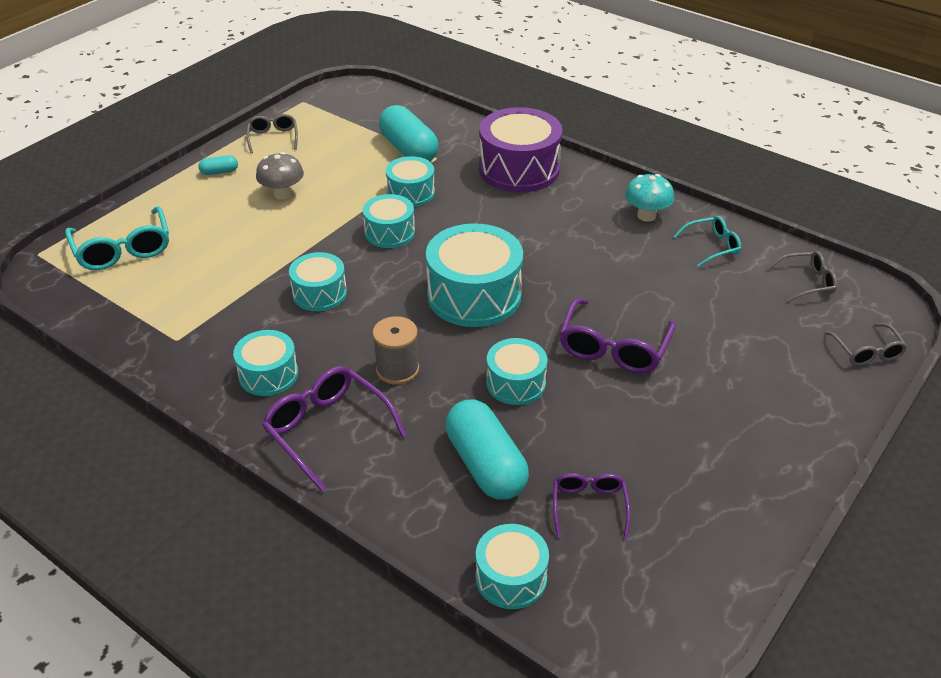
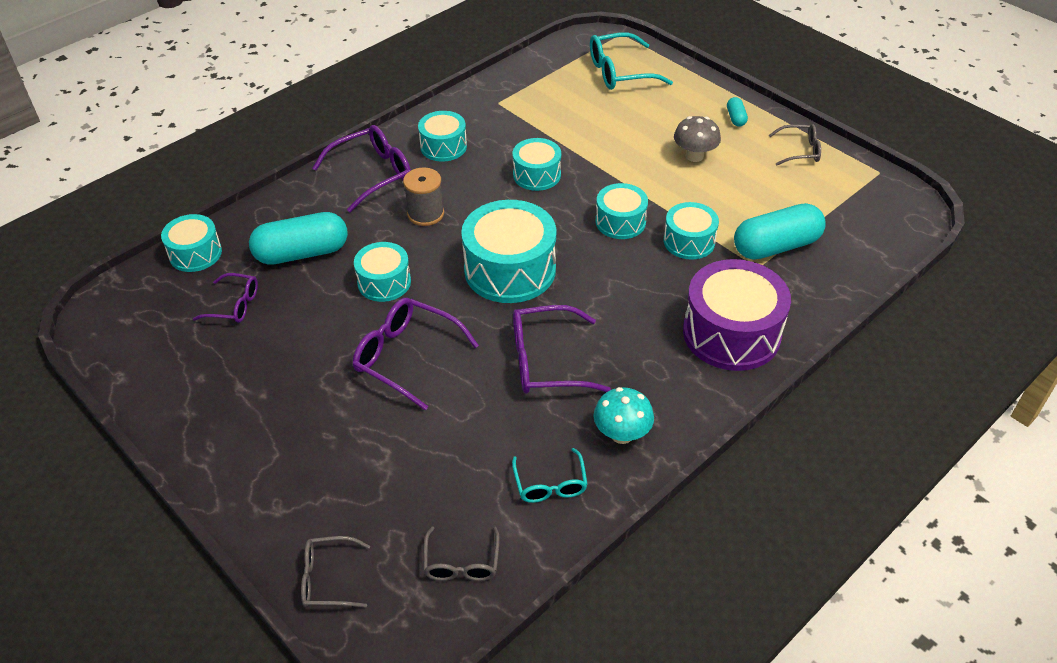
camera: 100 degrees right, 5 degrees up
(585, 260) = (547, 361): none -> purple glasses

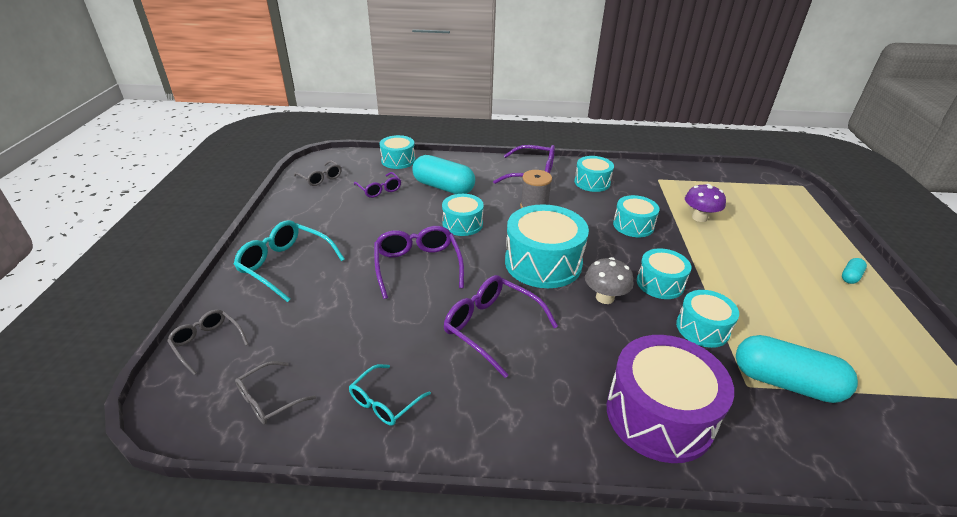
camera: 45 degrees right, 10 degrees down
(579, 128) = (699, 217): none -> purple mushroom
(620, 72) = (774, 204): turquoise glasses -> turquoise glasses (286, 265)
(622, 434) = (475, 413): turquoise mushroom -> none
(694, 156) = (778, 279): grey mushroom -> grey mushroom (604, 297)
(799, 151) = (896, 331): grey glasses -> grey glasses (320, 178)

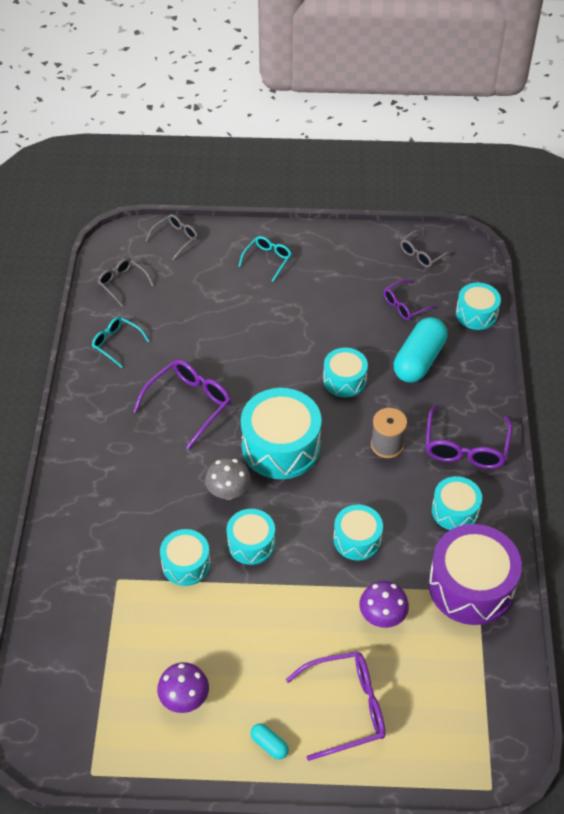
camera: 90 degrees right, 15 degrees up
(286, 265) = (267, 260): turquoise glasses -> turquoise glasses, size x0.60
(418, 266) = (270, 349): purple glasses -> purple glasses (345, 708)
(659, 415) = (93, 508): purple drum -> purple drum (471, 586)
(785, 382) = (119, 610): turquoise capsule -> none
(848, 328) = (184, 698): none -> purple mushroom

